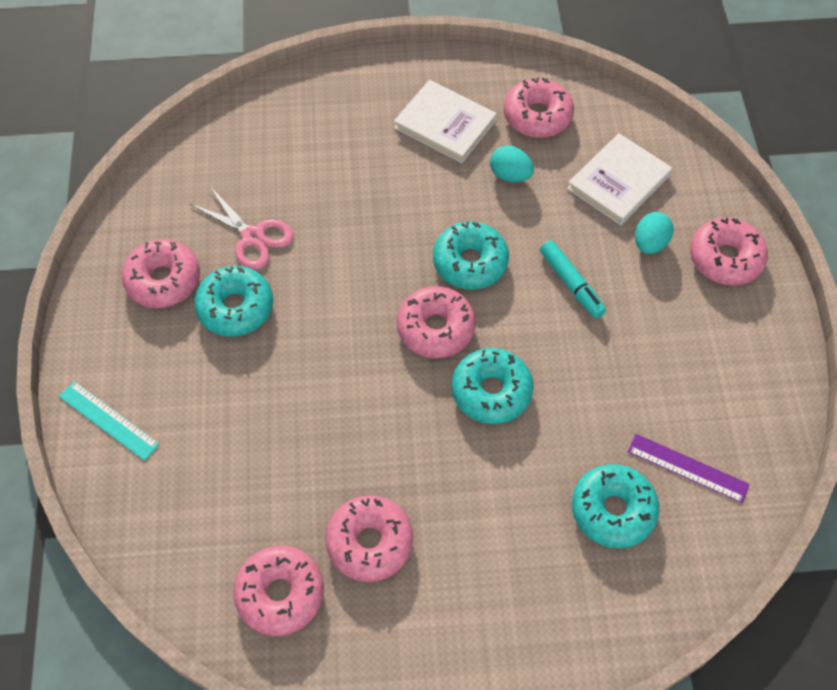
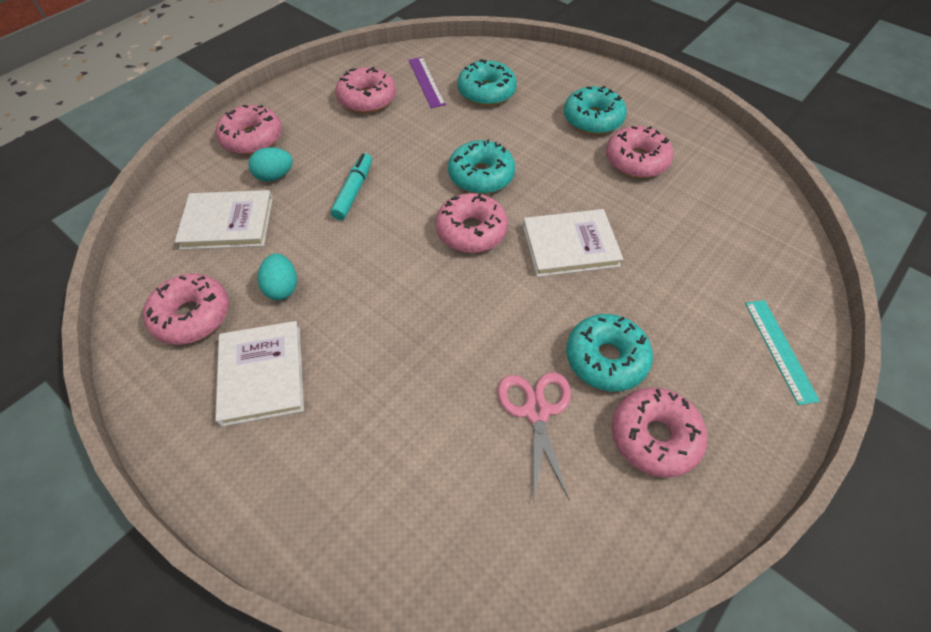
camera: 135 degrees left, 5 degrees down
(280, 594) = (713, 173): pink donut -> pink donut (367, 99)
(344, 382) = (570, 246): none -> white book
(470, 262) = (395, 252): turquoise donut -> turquoise donut (592, 119)

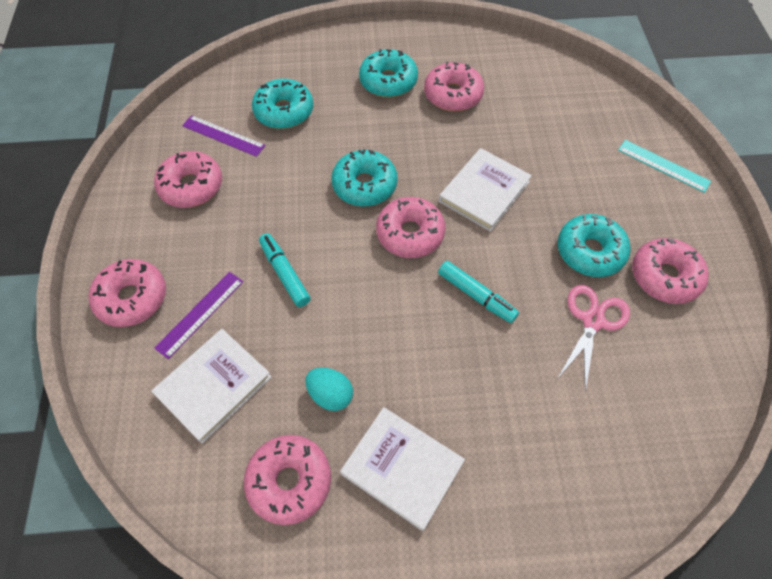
camera: 45 degrees left, 5 degrees up
(275, 176) = (200, 314): turquoise egg -> purple ruler
(464, 311) = (476, 296): none -> turquoise marker
(537, 411) = (593, 321): pink scissors -> pink scissors turned 75 degrees clockwise

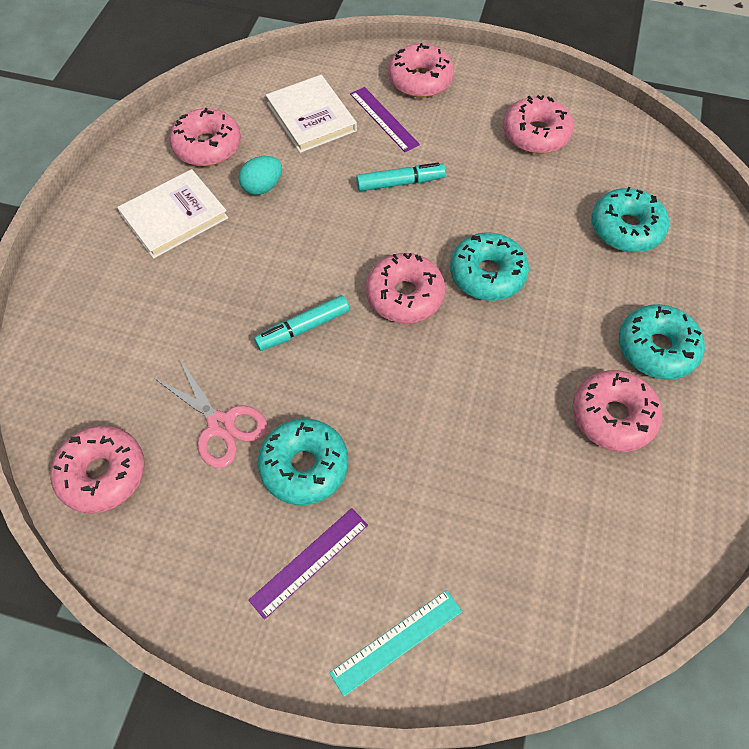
camera: 110 degrees right, 0 degrees up
(223, 135) = (601, 169): purple ruler -> purple ruler (309, 562)
(484, 192) = (435, 389): white book -> none
(664, 276) = (233, 534): pink donut -> pink donut (102, 474)

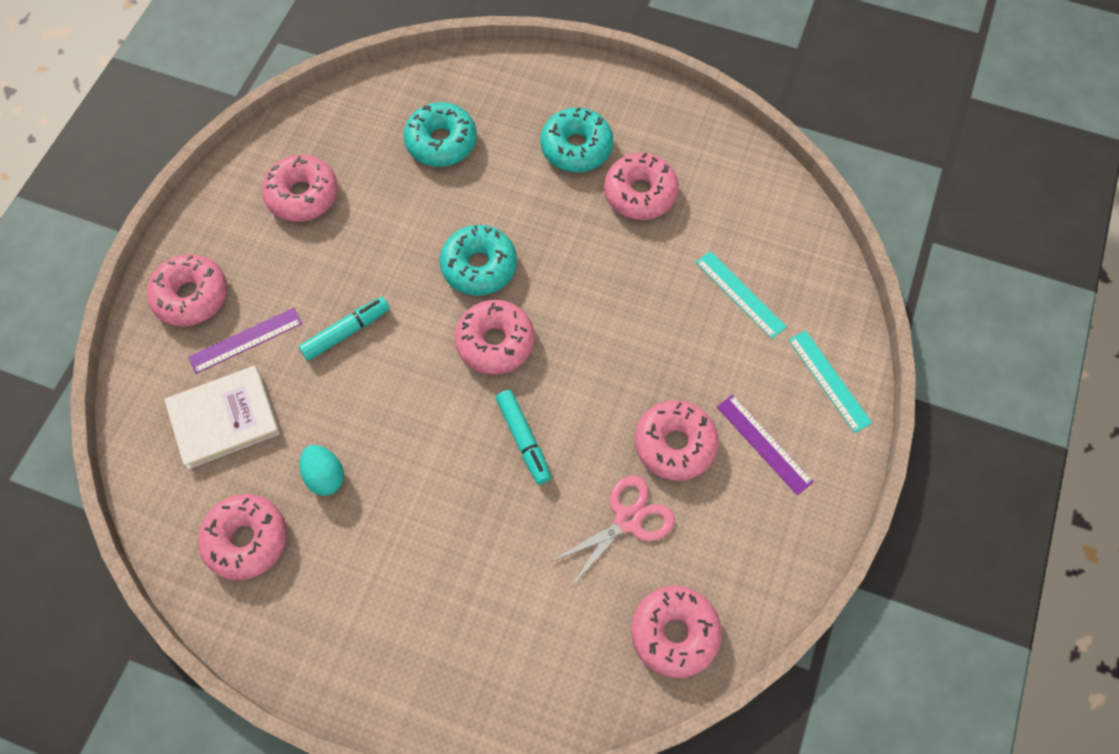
camera: 85 degrees left, 5 degrees up
(174, 216) = (352, 576): white book -> none
(304, 466) = (675, 444): turquoise donut -> pink donut
(400, 183) = (346, 332): turquoise marker -> turquoise marker turned 60 degrees clockwise
(499, 532) = (740, 294): none -> turquoise ruler

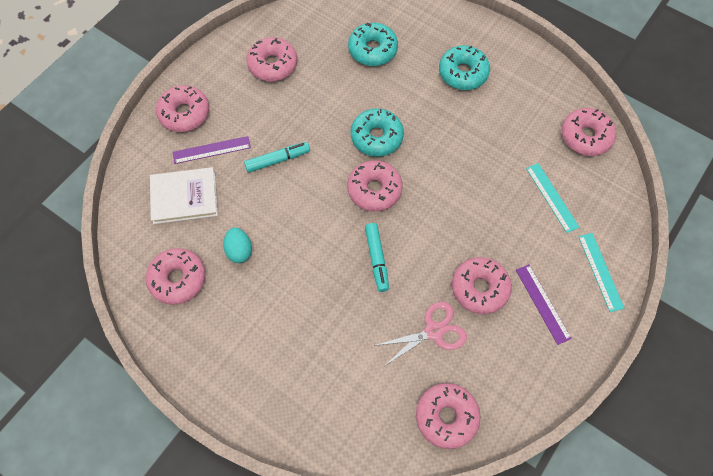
camera: 15 degrees right, 0 degrees up
(640, 193) = (499, 113): pink donut -> pink donut (585, 137)

